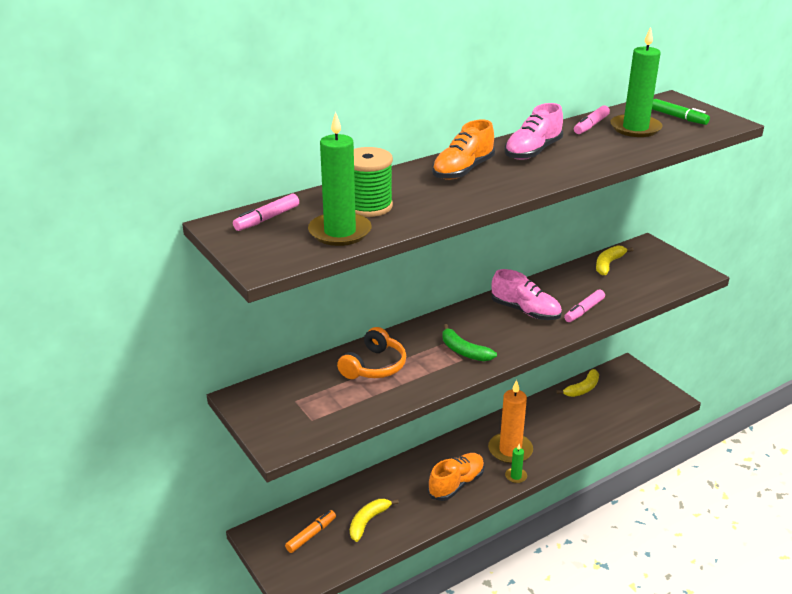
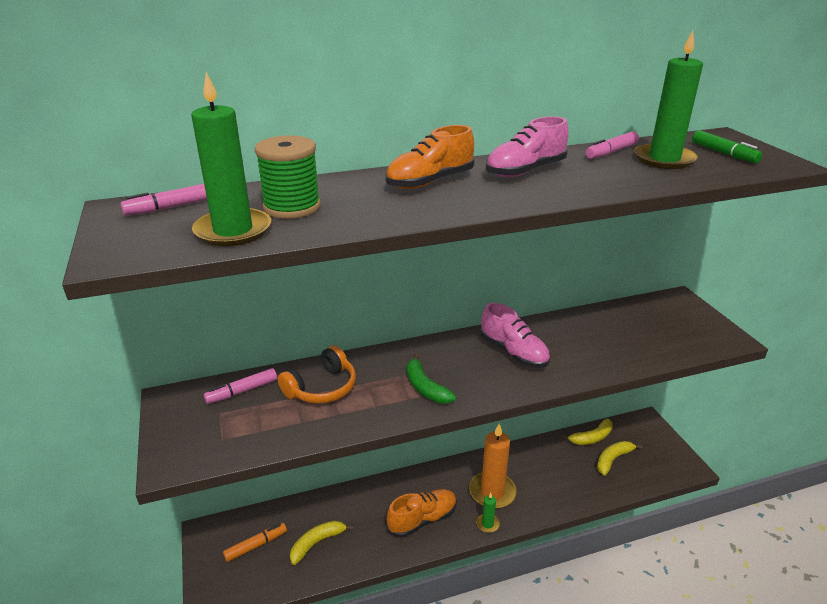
camera: 15 degrees right, 0 degrees up
(584, 310) = (580, 362): pink marker -> pink marker (242, 391)
(608, 264) = (627, 314): yellow banana -> yellow banana (613, 459)

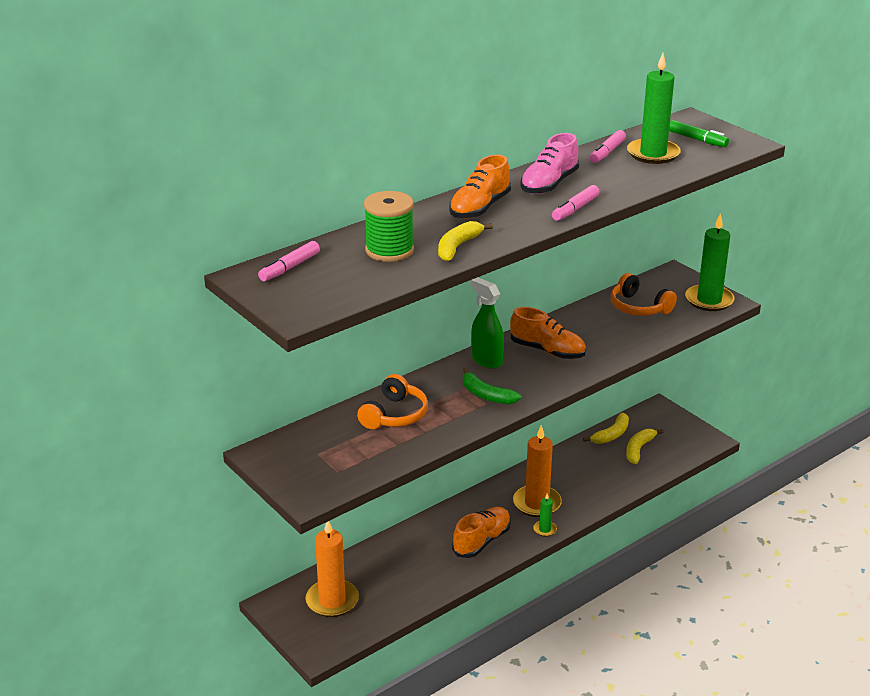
camera: 20 degrees left, 0 degrees up
(233, 231) = (365, 278): green candle -> green candle (709, 300)
(242, 391) = (323, 433): pink marker -> pink marker (575, 209)
(256, 545) = (332, 601): orange marker -> orange candle
(317, 543) = (391, 584): yellow banana -> yellow banana (458, 247)
(447, 349) = (486, 360): none -> green spray bottle
(513, 352) = (547, 350): pink shoe -> orange shoe
(629, 326) = (639, 307): none -> orange headphones

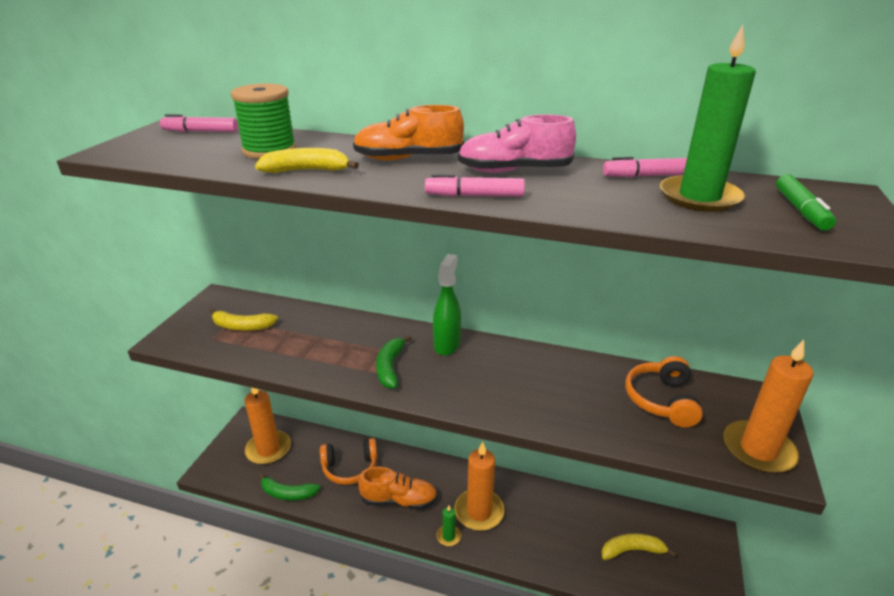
camera: 55 degrees right, 0 degrees up
(394, 415) = (315, 332): orange headphones -> orange headphones (350, 468)
(406, 605) = (287, 493): none -> green banana
(547, 350) = (503, 372): orange shoe -> none
(611, 435) = (628, 516): yellow banana -> yellow banana (242, 326)
(709, 300) = (758, 450): green candle -> orange candle

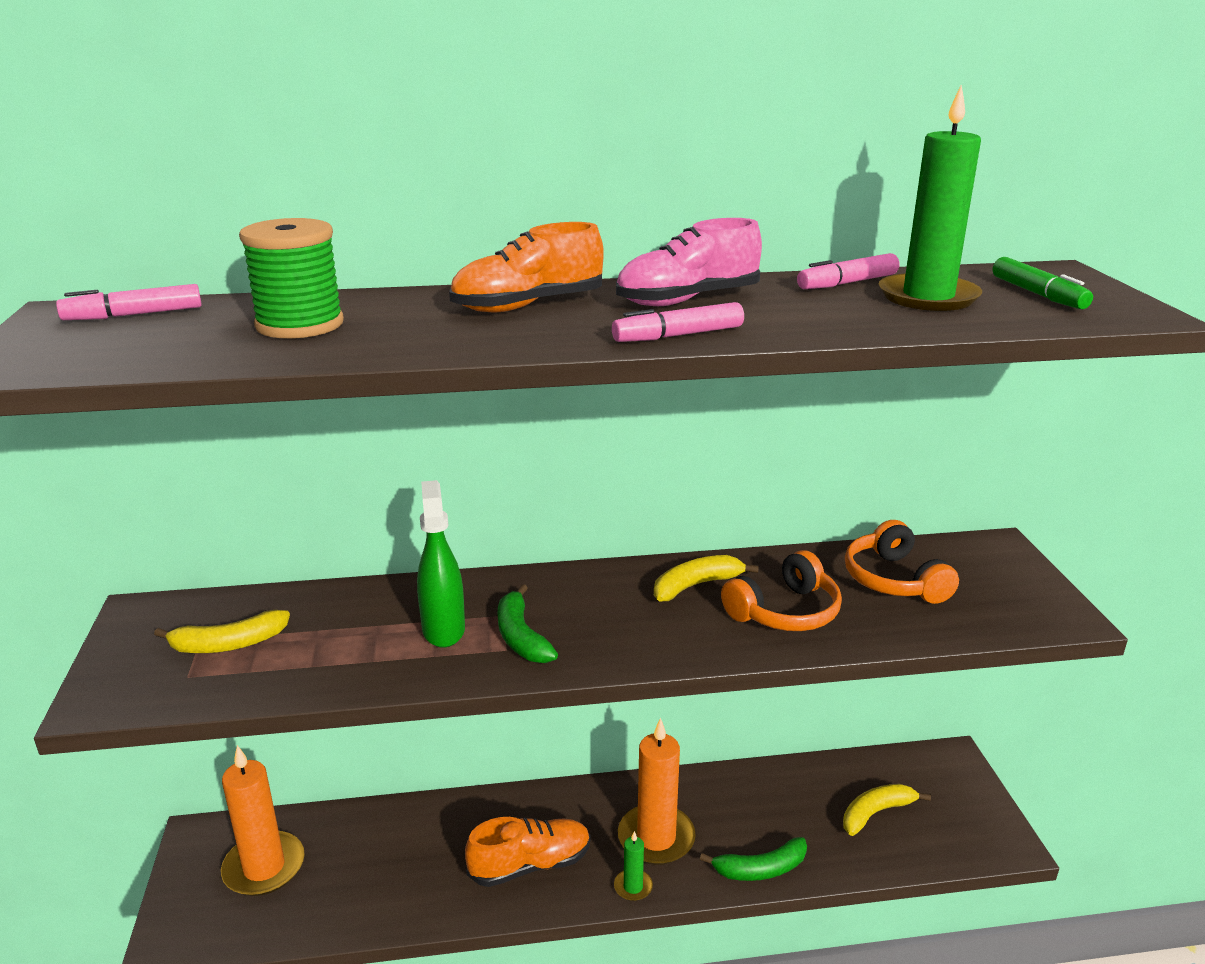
camera: 25 degrees left, 5 degrees down
(287, 493) = (342, 921): green banana -> green banana (760, 869)
(307, 170) = (402, 341): yellow banana -> yellow banana (696, 585)
(350, 468) = (424, 846): orange headphones -> orange headphones (785, 612)
(447, 344) = (579, 586): green spray bottle -> green spray bottle (443, 629)
(758, 450) = (1029, 604): orange candle -> none

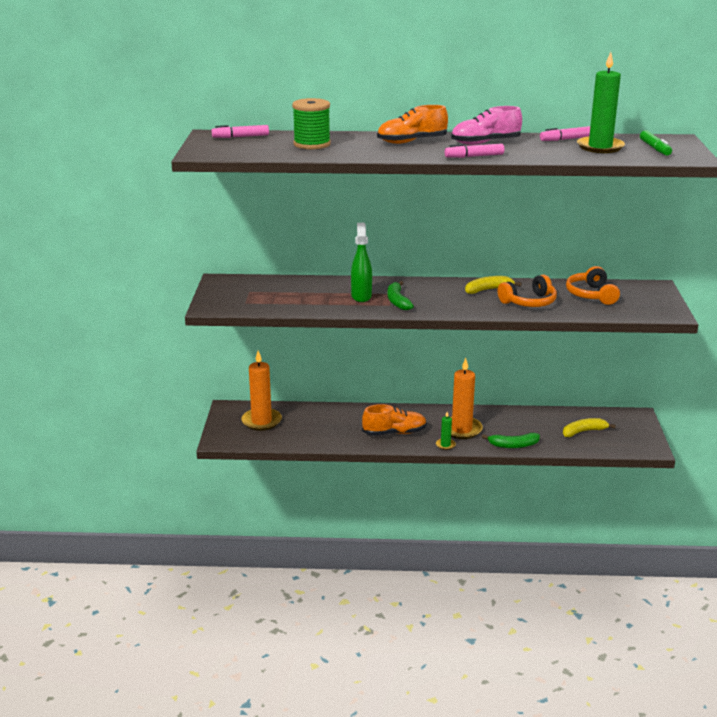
camera: 10 degrees right, 0 degrees up
(228, 644) = (262, 294): yellow banana -> none

